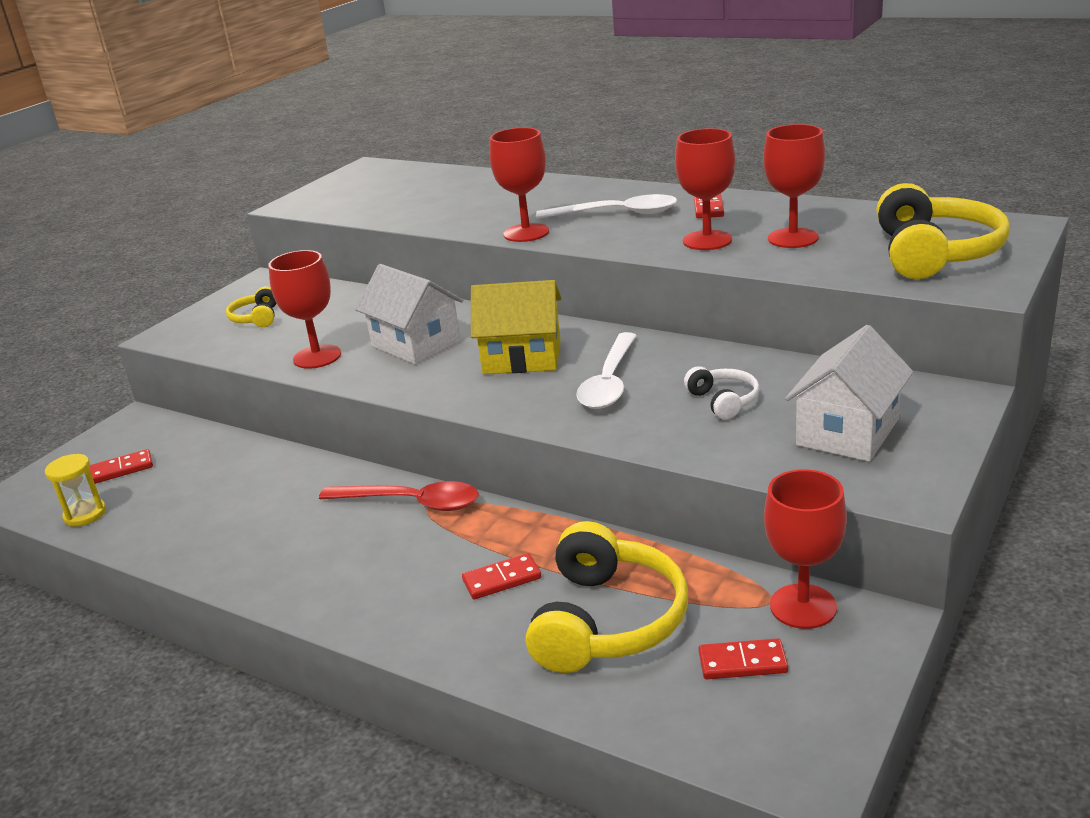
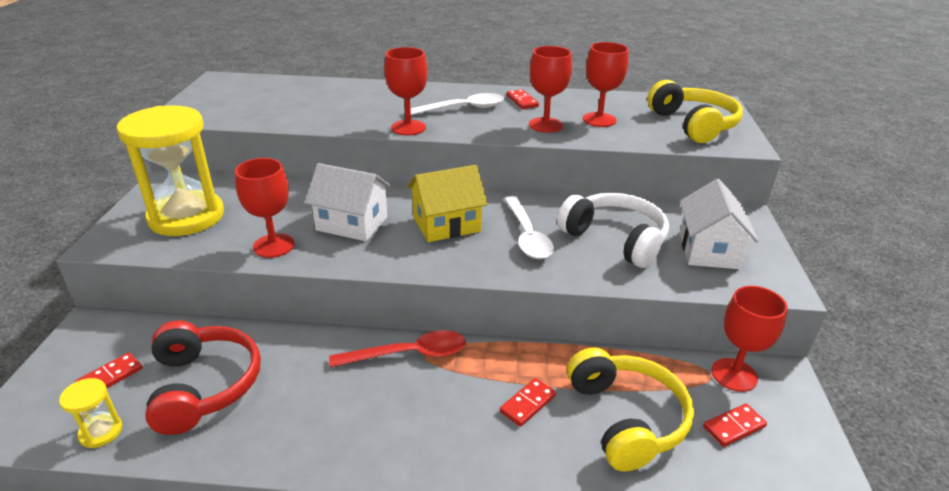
camera: 30 degrees left, 5 degrees up
(194, 493) = (204, 386): none -> red headphones
(257, 318) = (186, 217): yellow headphones -> yellow hourglass
(723, 401) = (615, 239): white headphones -> white headphones, size x2.00

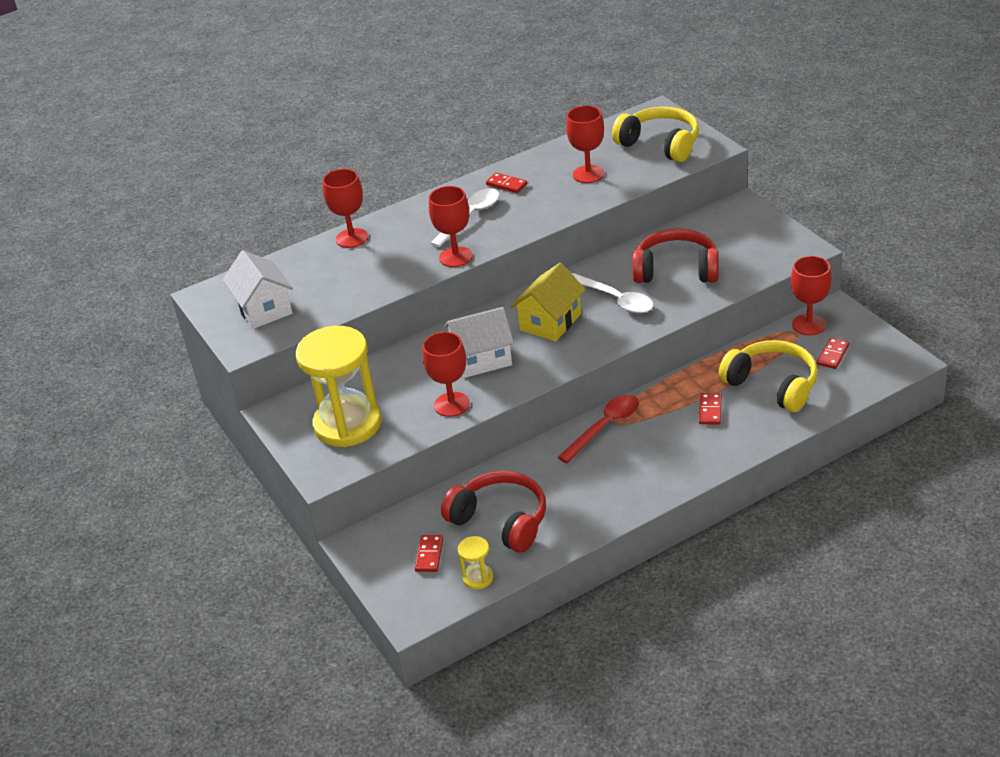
camera: 30 degrees left, 5 degrees up
(545, 125) = (555, 200): red goblet -> red goblet (352, 238)
(615, 239) = (676, 270): white headphones -> red headphones
(708, 250) = (742, 246): white house -> white house (263, 309)

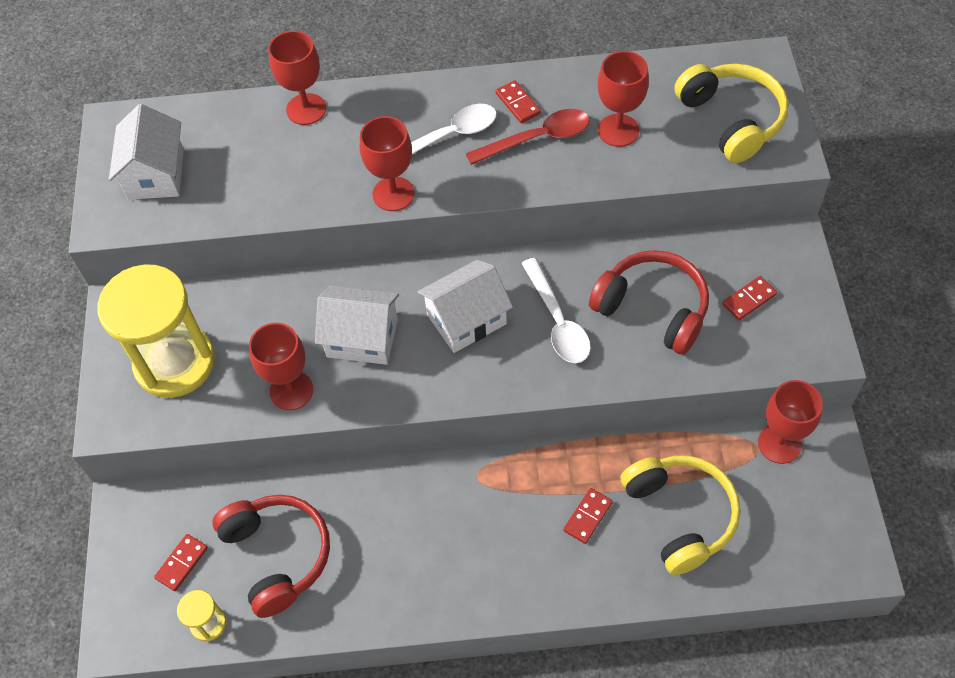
camera: 25 degrees right, 20 degrees up
(550, 322) = (466, 319): yellow house -> white house
(605, 427) = (461, 479): red spoon -> red spoon (538, 138)
(833, 355) = (777, 506): red domino -> red domino (749, 299)

